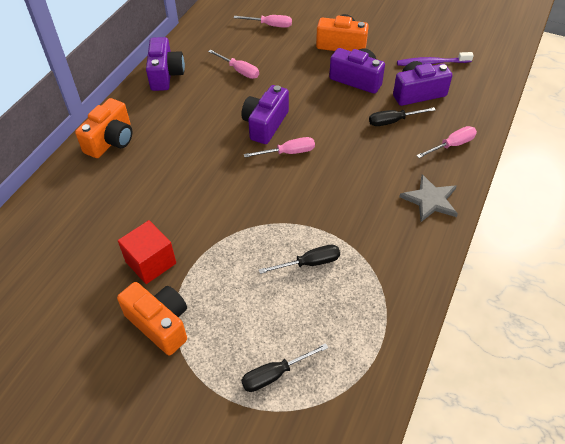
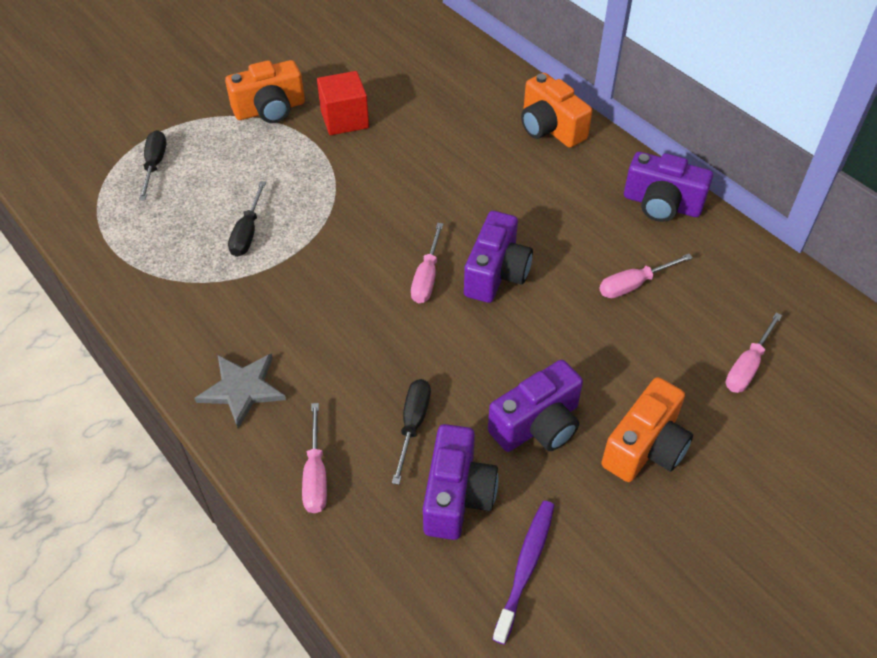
camera: 115 degrees right, 0 degrees up
(265, 124) = (496, 273): purple camera -> purple camera turned 60 degrees clockwise

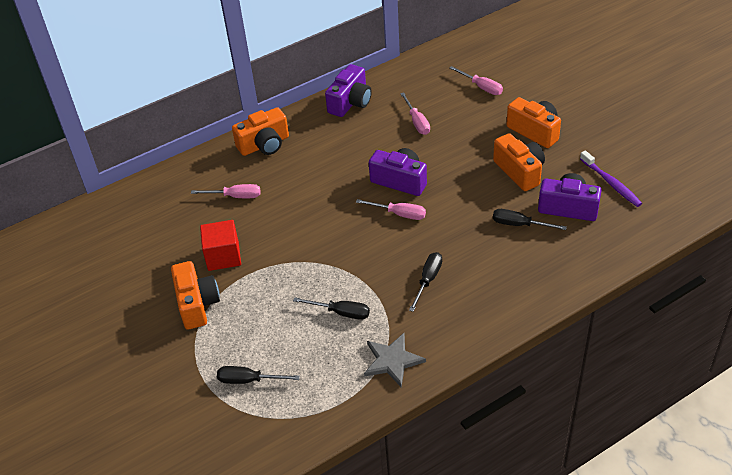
camera: 80 degrees left, 5 degrees down
(242, 389) = (489, 309): grey star -> grey star (392, 360)
(299, 316) = (428, 280): none -> black screwdriver
(316, 474) = (556, 269): pink screwdriver -> pink screwdriver (235, 196)
(525, 567) = (611, 183): purple toothbrush -> purple toothbrush turned 150 degrees counterclockwise
(537, 425) = (520, 171): purple camera -> orange camera

